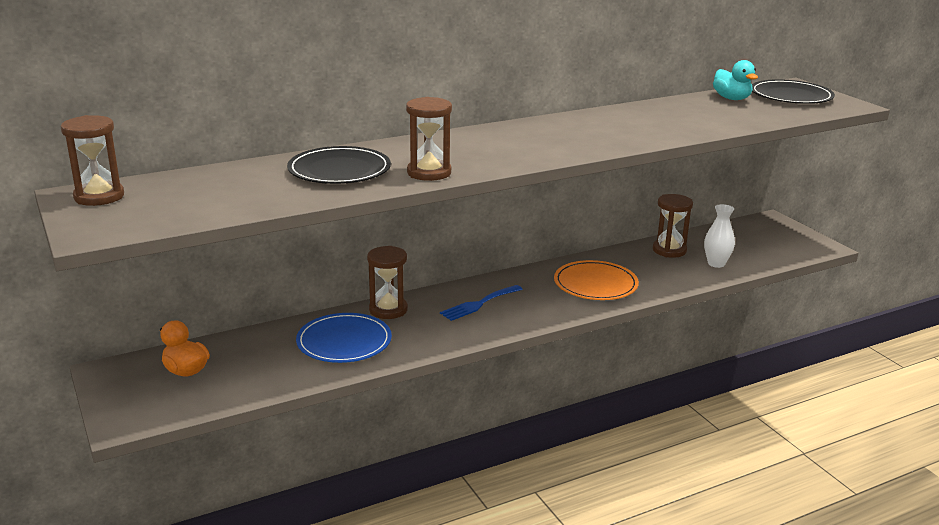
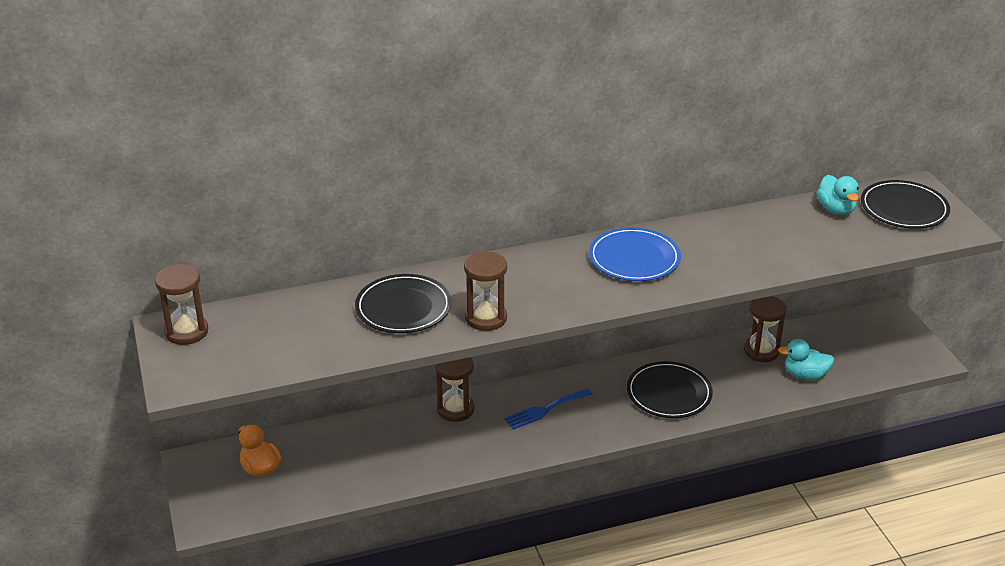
camera: 10 degrees right, 10 degrees up
(344, 341) = (407, 446): blue plate -> blue plate (634, 258)
(595, 284) = (669, 393): orange plate -> black plate
(716, 263) = (805, 375): white vase -> turquoise duck

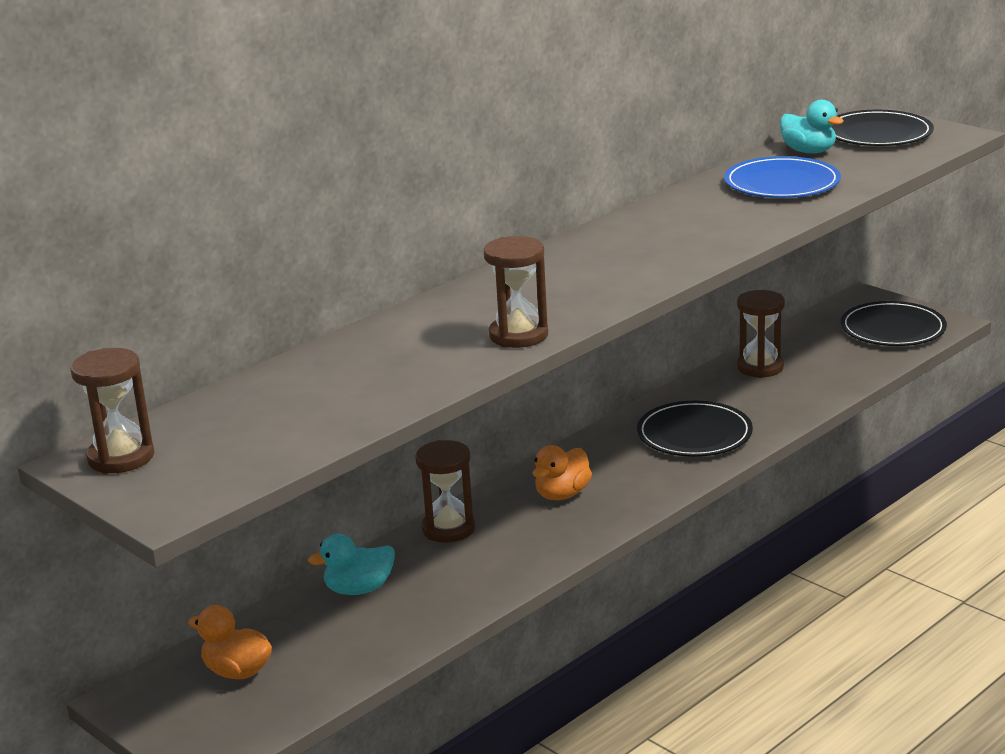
camera: 25 degrees left, 10 degrees down
(403, 307) = (401, 355): black plate -> black plate (893, 329)
(545, 410) = (562, 494): blue fork -> orange duck
(634, 258) = (635, 242): blue plate -> blue plate (782, 183)
(805, 375) = (828, 373): turquoise duck -> turquoise duck (359, 589)

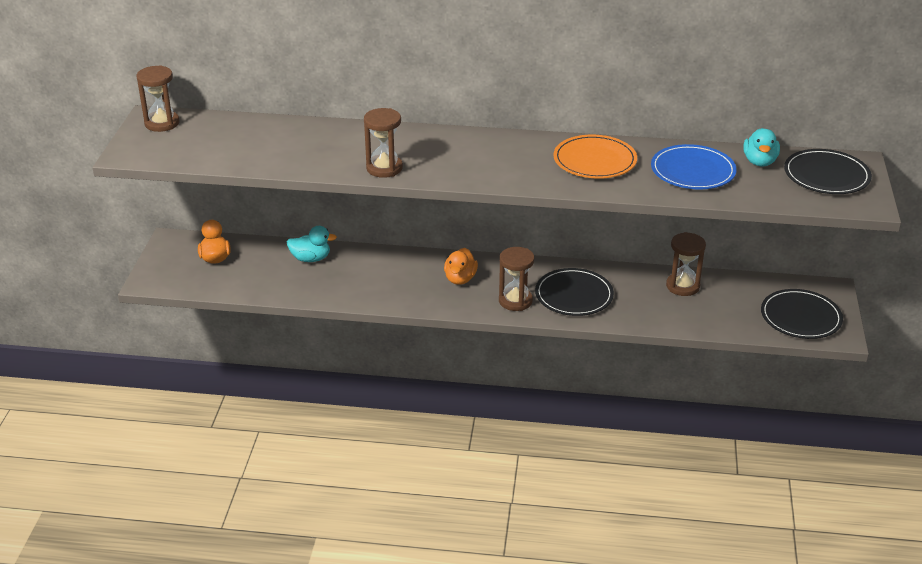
camera: 50 degrees right, 10 degrees up
(359, 589) = (311, 259): turquoise duck -> turquoise duck turned 150 degrees clockwise
(448, 529) = (390, 259): brown hourglass -> brown hourglass (515, 301)
(562, 494) = (460, 279): orange duck -> orange duck turned 75 degrees counterclockwise
(687, 220) = (595, 160): none -> orange plate

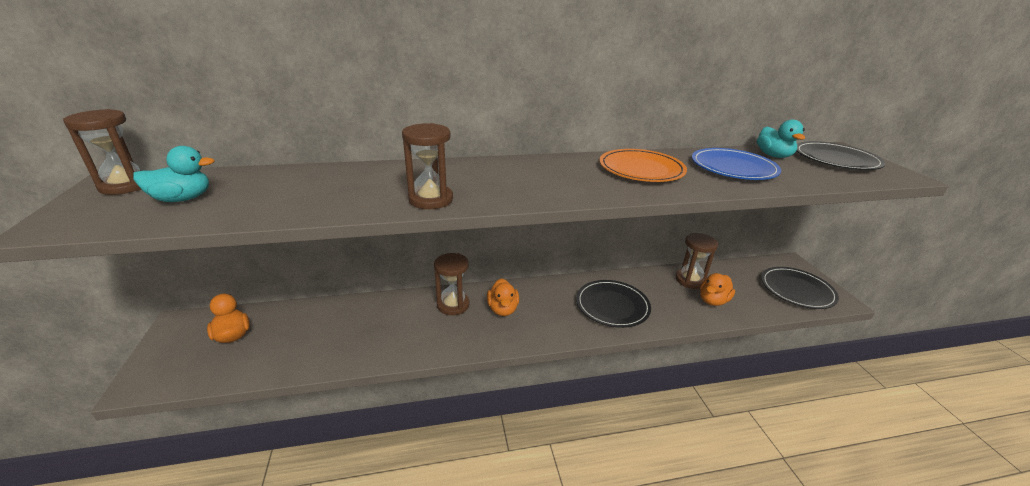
camera: 20 degrees left, 5 degrees down
(311, 259) = (344, 316): turquoise duck -> turquoise duck (182, 199)
(515, 301) = (565, 322): brown hourglass -> brown hourglass (453, 305)
(688, 310) = (713, 301): none -> orange duck

